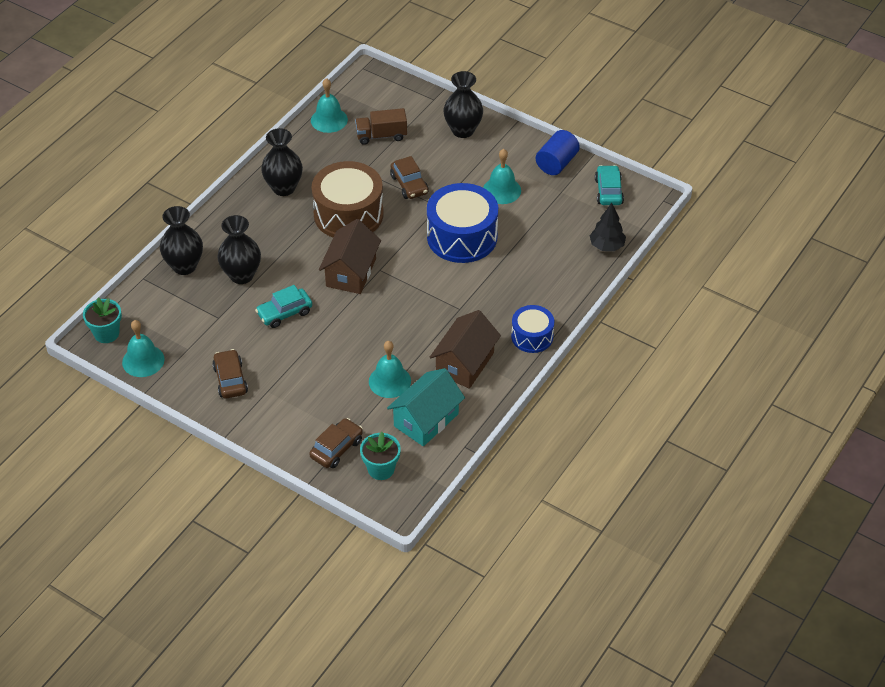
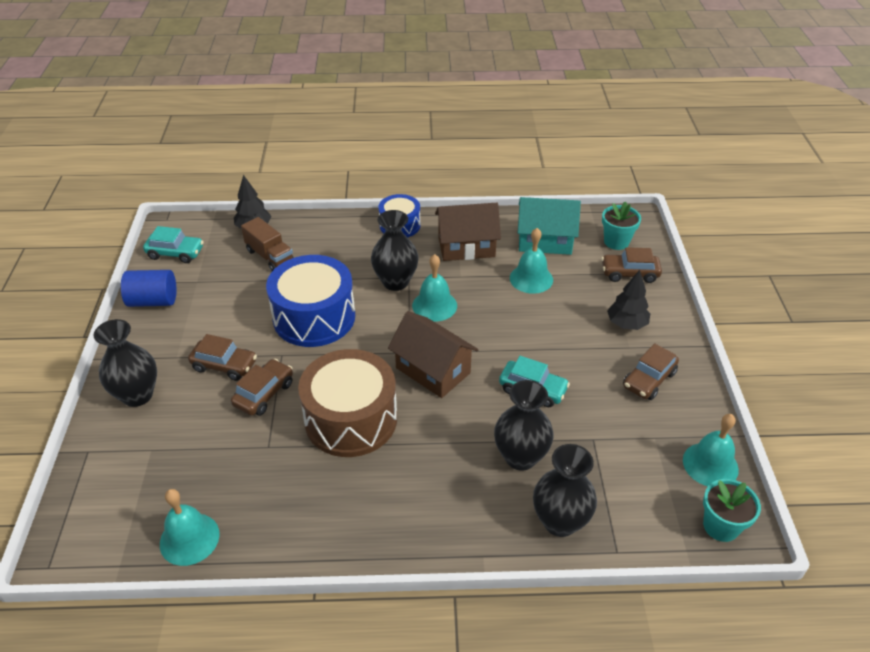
camera: 125 degrees left, 5 degrees down
(283, 188) = (353, 507): black vase -> black vase (395, 282)
(288, 406) = (626, 324): none -> black tree
(351, 272) = (433, 370): brown house -> brown house turned 60 degrees clockwise
(381, 136) = (191, 464): brown truck -> brown truck (270, 256)
(453, 176) = (224, 365): none -> brown car
(502, 190) = (223, 320): turquoise bell -> turquoise bell (434, 305)
(608, 191) = (175, 253): turquoise car -> turquoise car turned 135 degrees counterclockwise

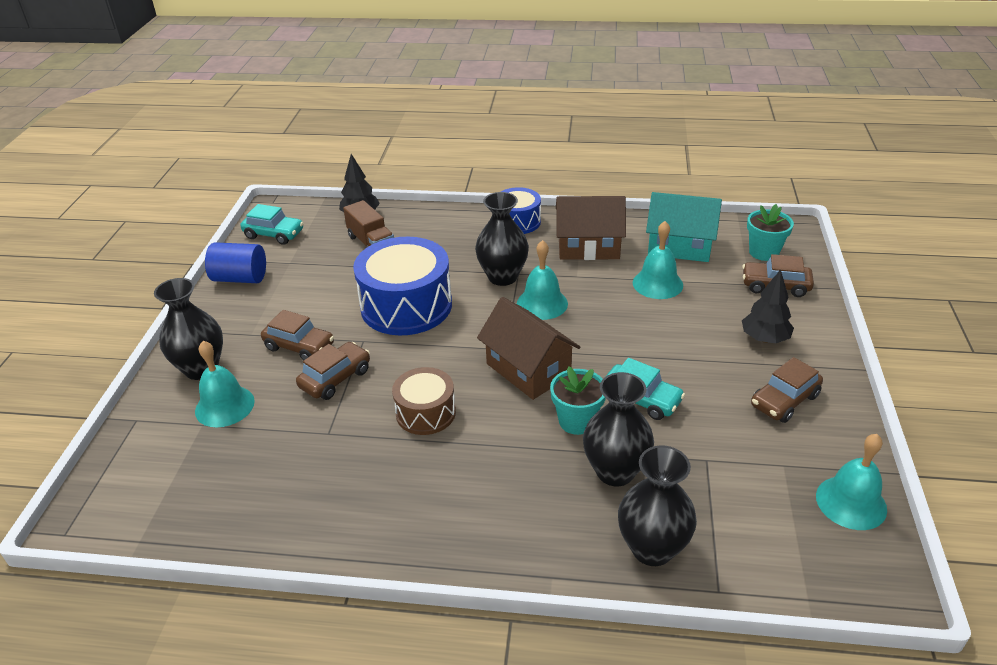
camera: 10 degrees right, 5 degrees down
(189, 538) = (220, 521): turquoise bell -> turquoise bell (224, 406)
(351, 419) = (425, 413): brown drum -> brown drum, size x0.57
(721, 526) = (857, 575): turquoise flower pot -> turquoise flower pot (577, 421)

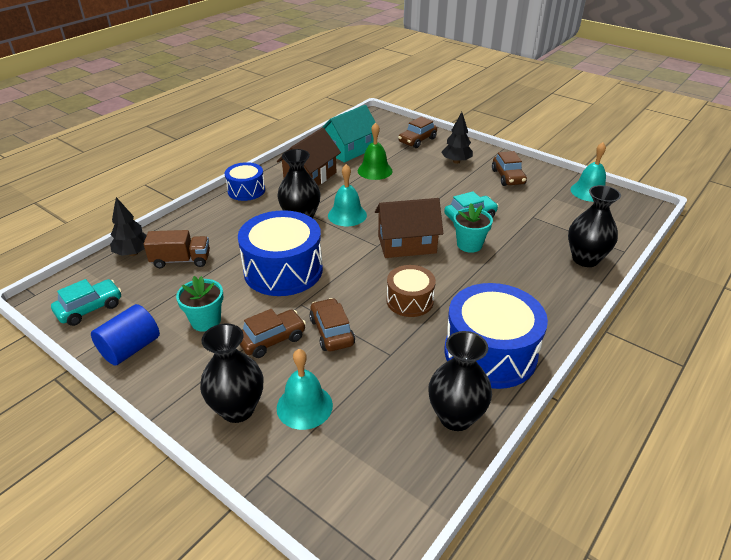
camera: 60 degrees left, 0 degrees up
(381, 511) = (490, 353): none -> blue drum
(615, 471) = (520, 248): black vase -> black vase (456, 417)
(657, 283) = (375, 170): turquoise bell -> green bell
(764, 252) = (385, 131): turquoise flower pot -> turquoise flower pot (206, 321)

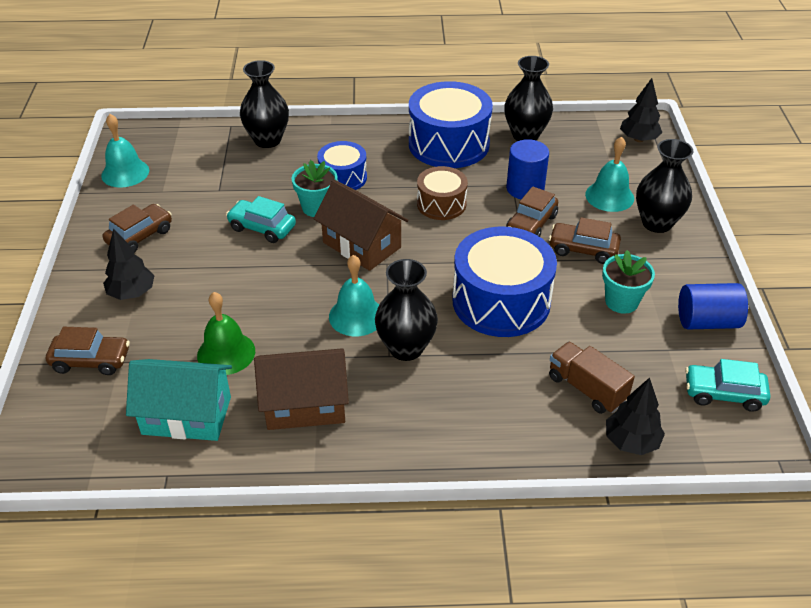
camera: 130 degrees left, 5 degrees up
(246, 190) = (404, 446): blue drum -> blue drum (343, 177)
(356, 514) = (638, 139): none -> black tree
(376, 358) = (525, 188): none -> blue cylinder

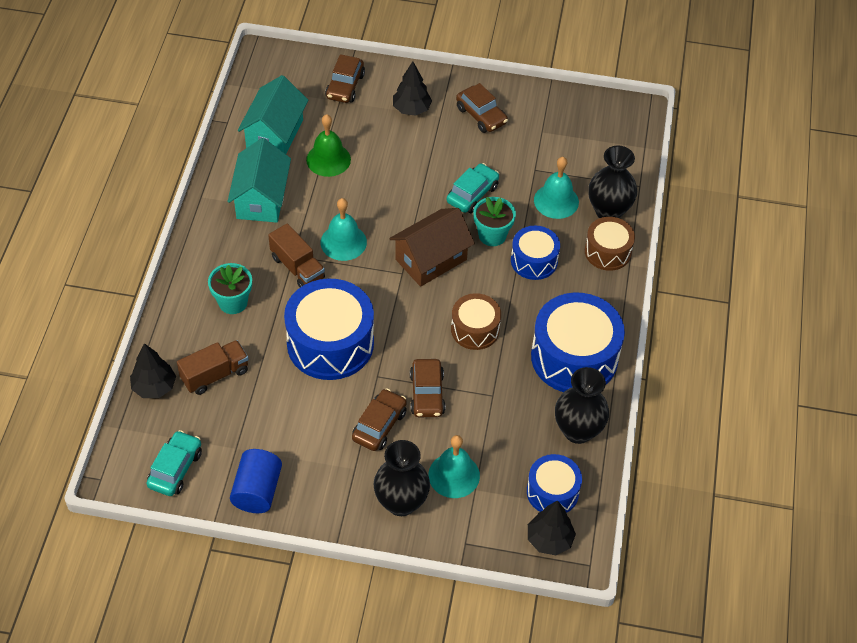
camera: 100 degrees right, 10 degrees up
(125, 173) = (574, 108): turquoise bell -> turquoise bell (556, 201)
(305, 405) = (261, 199): brown house -> turquoise house
(319, 136) = (607, 252): none -> brown drum
(406, 348) = (297, 267): black vase -> brown truck
(525, 188) = (483, 404): blue cylinder -> none
(531, 224) = (427, 394): brown car -> brown car turned 135 degrees counterclockwise
(593, 142) = (552, 492): none -> blue drum
(621, 301) = (302, 433): turquoise flower pot -> turquoise flower pot (233, 302)

